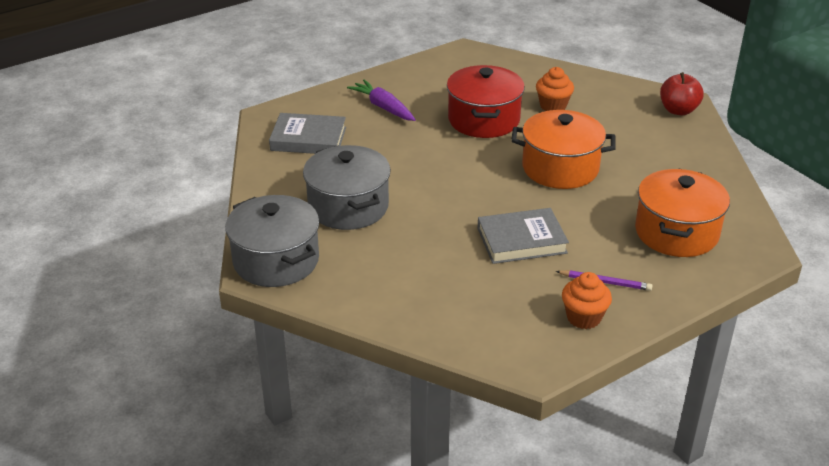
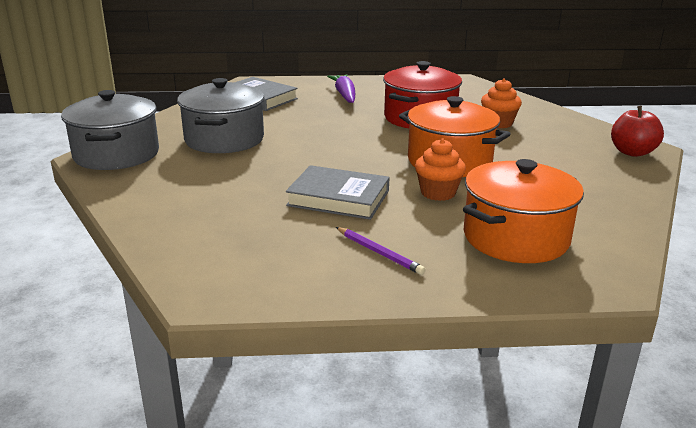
camera: 30 degrees right, 10 degrees down
(583, 317) = (314, 273): orange cupcake -> orange cupcake (438, 193)

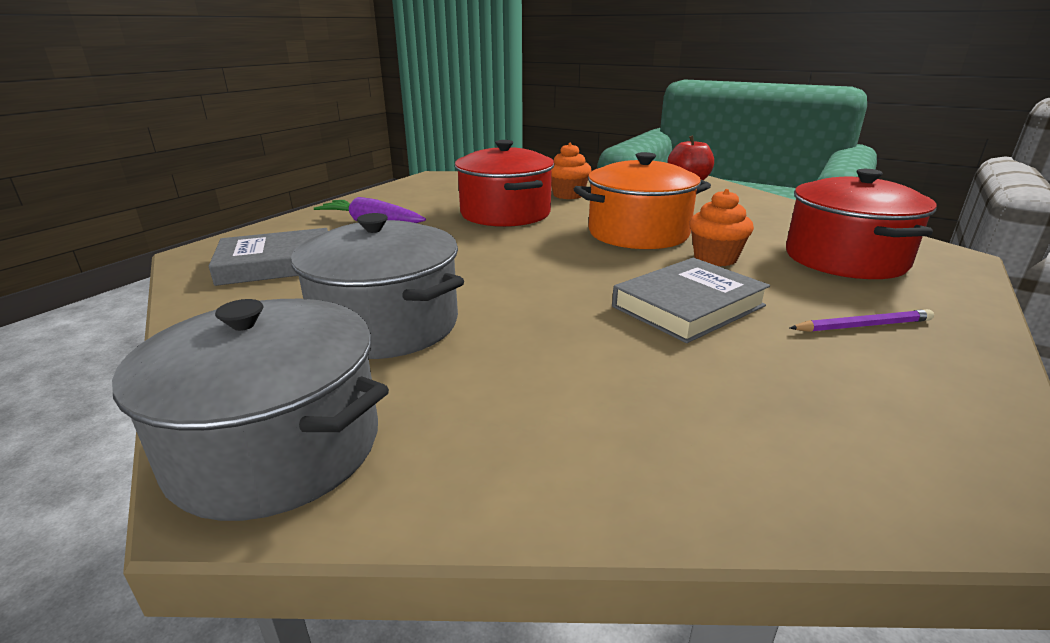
camera: 55 degrees left, 0 degrees up
(515, 237) = (844, 259): orange pot -> red pot

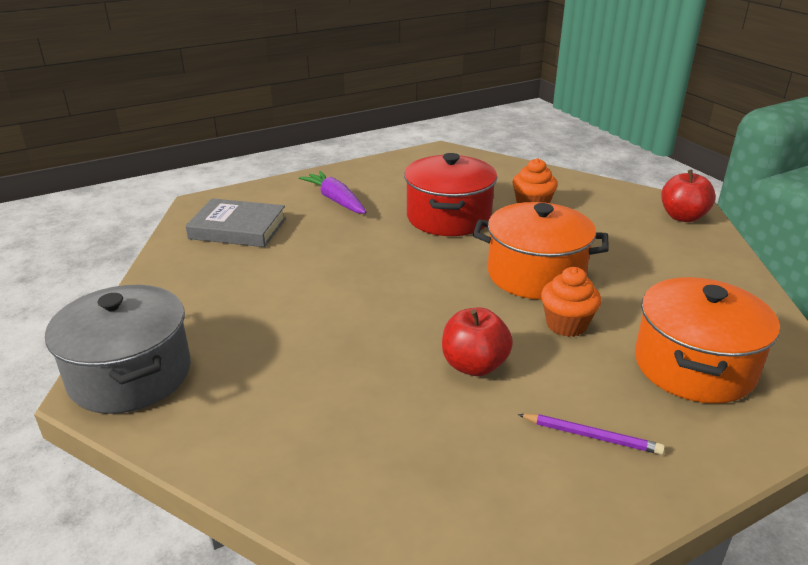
camera: 30 degrees right, 5 degrees up
(386, 325) = (255, 308): grey pot -> none
(688, 306) = (474, 365): grey book -> red apple
(844, 259) = (693, 366): red pot -> orange pot

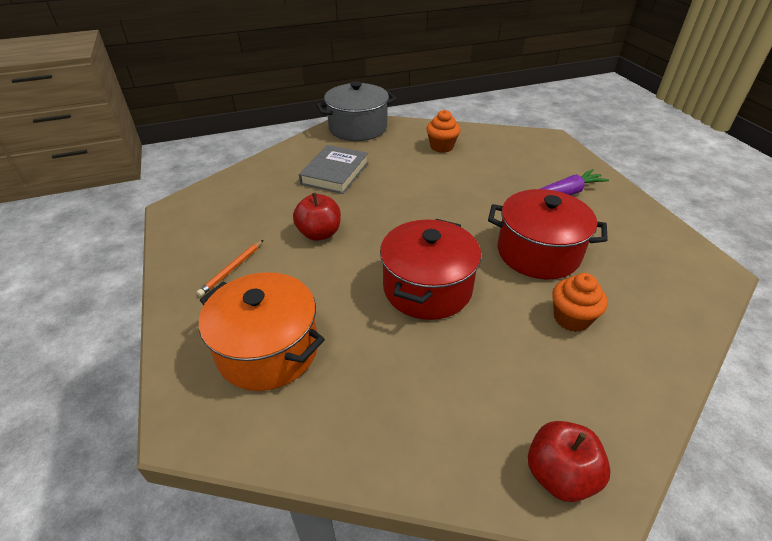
camera: 100 degrees right, 10 degrees up
(238, 228) = (511, 152): grey book -> grey book (335, 173)
(535, 274) = (427, 288): orange pot -> red pot
(566, 325) = (348, 288): orange cupcake -> orange cupcake (441, 147)
(591, 436) = (232, 269): purple pencil -> orange pencil

